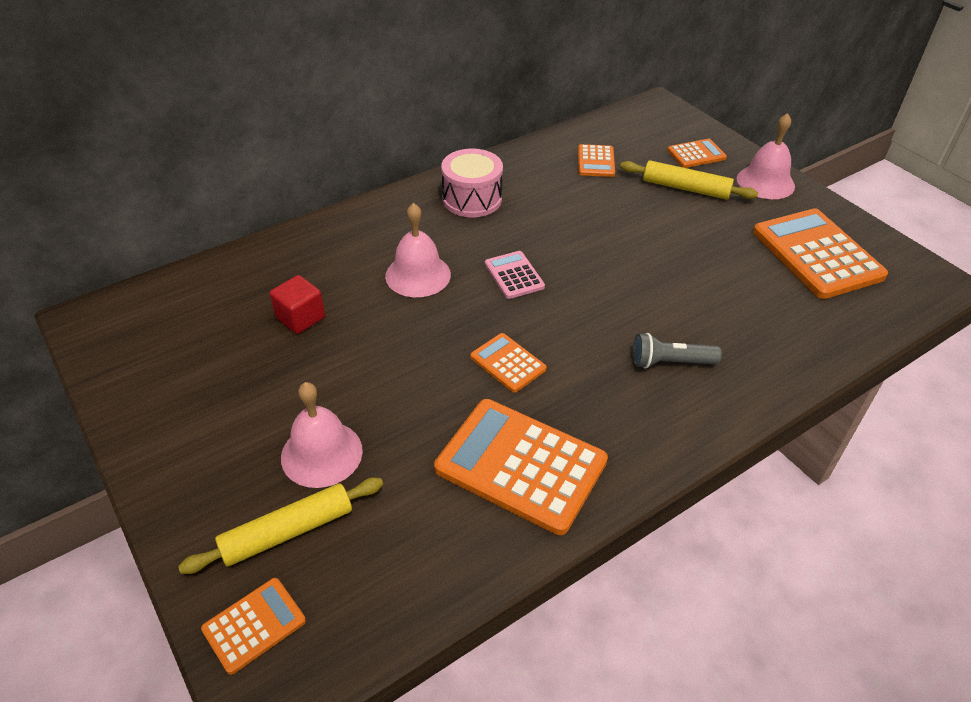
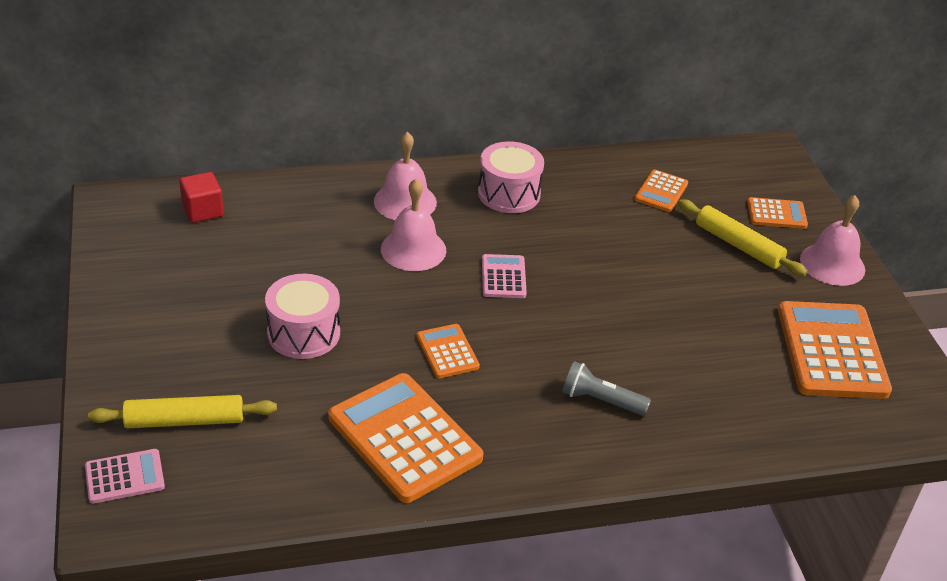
camera: 20 degrees right, 5 degrees down
(254, 625) = (124, 477): orange calculator -> pink calculator
(300, 318) = (287, 255): red cube -> red cube (203, 211)
(321, 453) = (243, 371): pink bell -> pink bell (405, 201)
(360, 391) = (303, 333): none -> pink drum

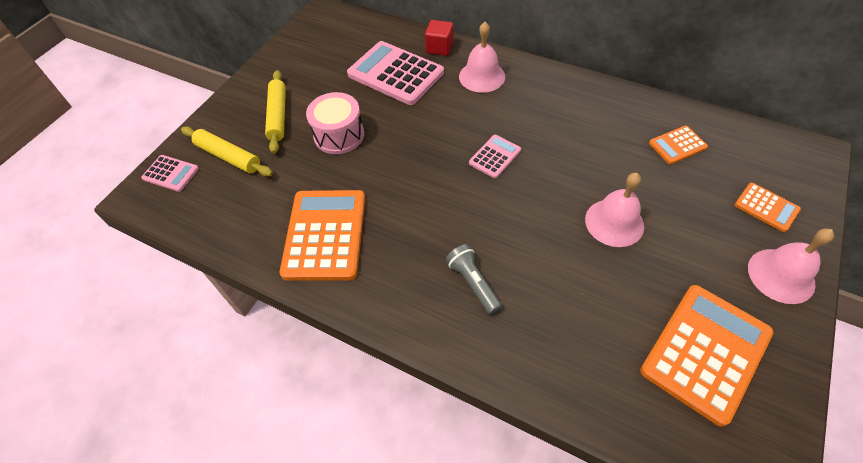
camera: 45 degrees right, 15 degrees up
(203, 211) = (362, 35): red cube -> red cube (439, 48)
(298, 238) = (395, 73): none -> pink calculator
(413, 249) = (455, 110): pink bell -> pink bell (614, 222)
(447, 352) = (407, 190): orange calculator -> none
(509, 193) = (557, 99): pink drum -> none
(738, 245) = (704, 217): yellow rolling pin -> yellow rolling pin (278, 116)

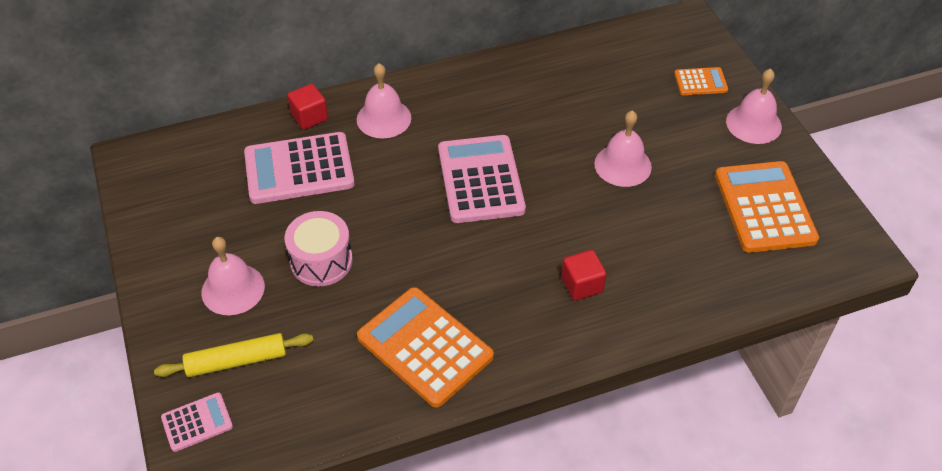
camera: 50 degrees left, 5 degrees down
(278, 116) = (233, 289): yellow rolling pin -> pink bell
(473, 283) = (582, 285): grey flashlight -> red cube
(495, 157) = (481, 179): pink calculator -> pink calculator, size x1.99
(677, 145) = (600, 75): orange calculator -> none

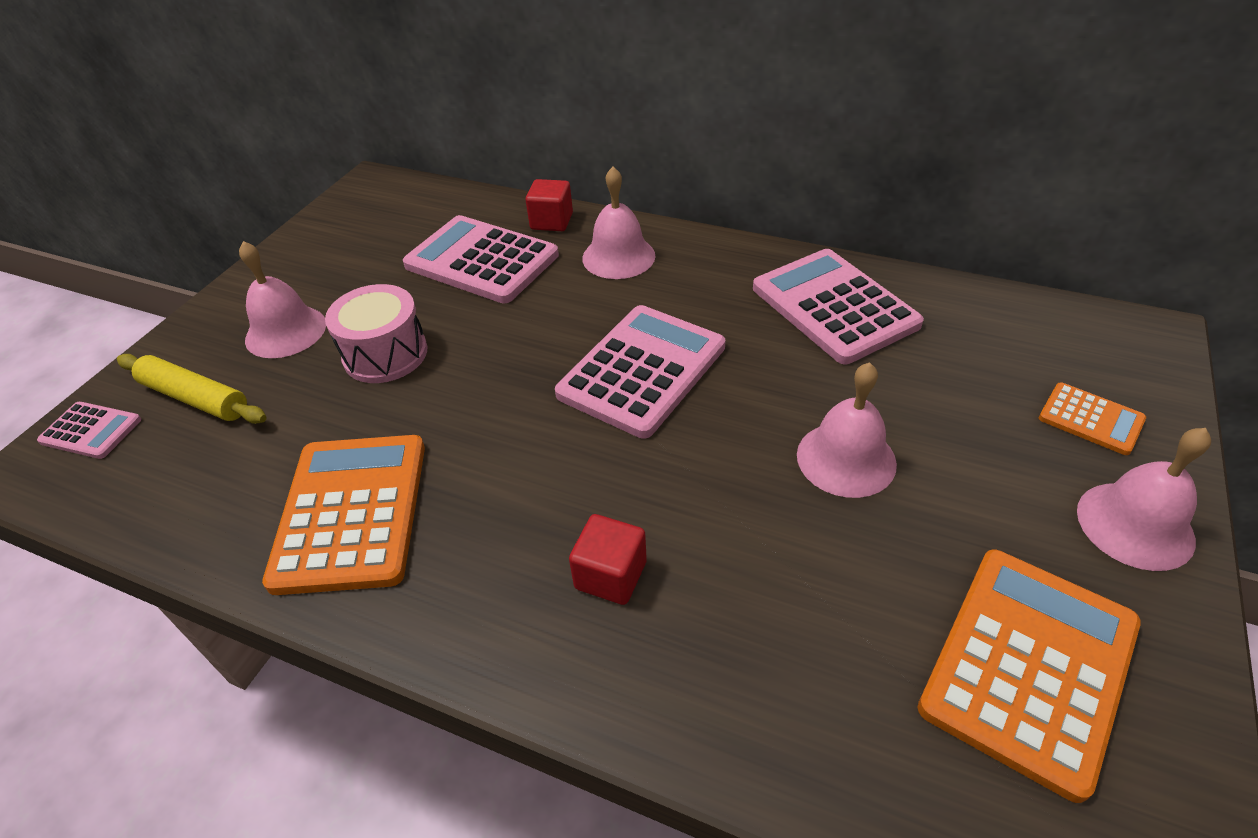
camera: 45 degrees right, 5 degrees down
(537, 84) = (834, 306): none -> pink calculator

